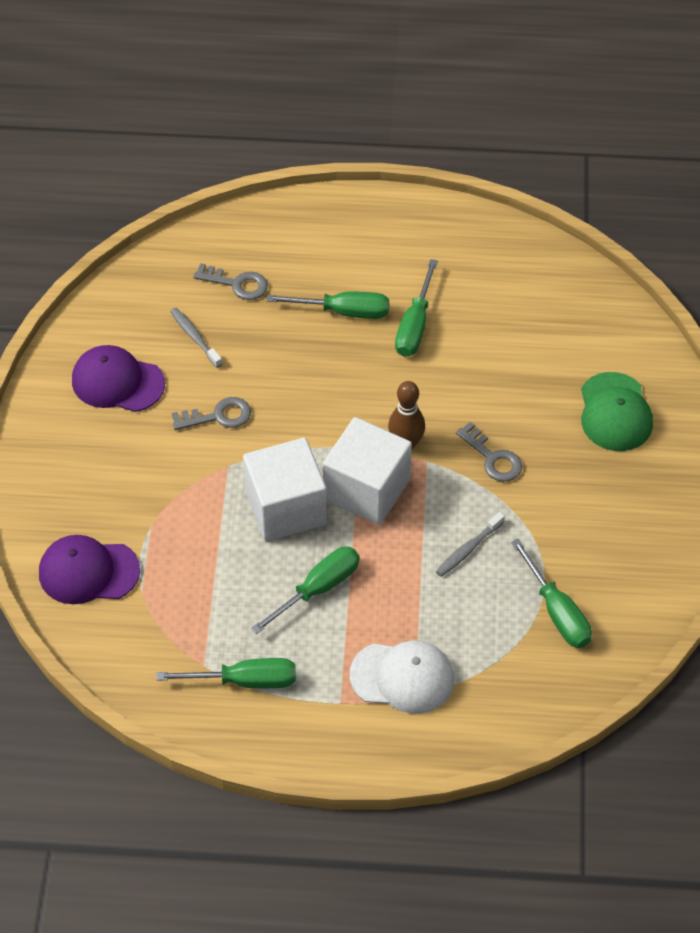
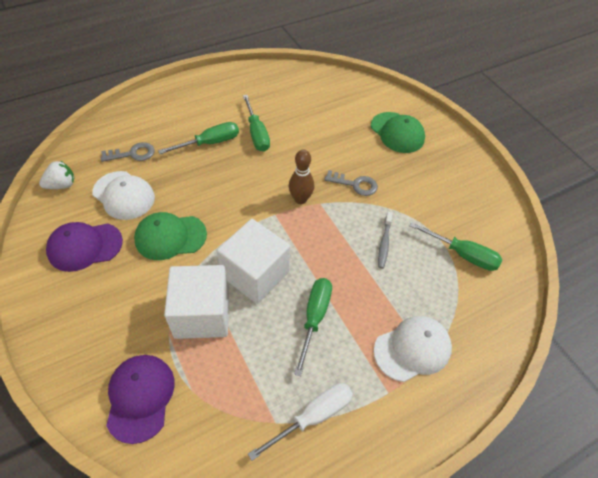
camera: 35 degrees left, 0 degrees up
(88, 572) = (140, 397): purple cap -> purple cap turned 120 degrees clockwise
(131, 290) = (62, 185): none -> white strawberry
(195, 337) = (124, 195): grey toothbrush -> white cap
(218, 416) = (170, 237): grey key -> green cap
(245, 681) = (313, 416): green screwdriver -> white screwdriver
(366, 489) = (297, 237): white cube -> white cube (202, 314)

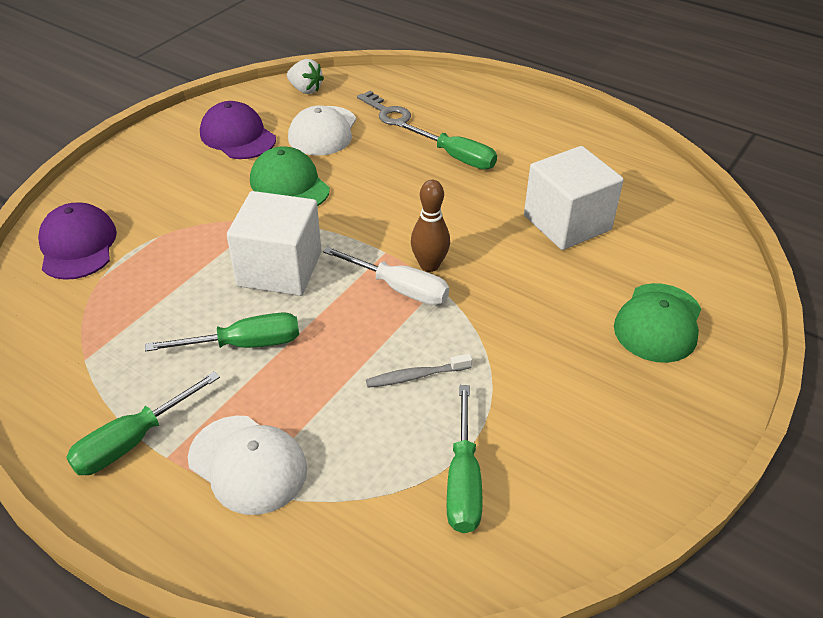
camera: 65 degrees right, 10 degrees down
(140, 397) = (78, 245): purple cap -> purple cap turned 75 degrees counterclockwise
(202, 314) = (199, 248): white cube -> white cube (567, 223)
(257, 134) = (509, 187): green screwdriver -> green screwdriver (132, 441)
(313, 416) = (104, 391): white screwdriver -> white screwdriver (400, 288)
(355, 184) = (503, 309): grey key -> none

